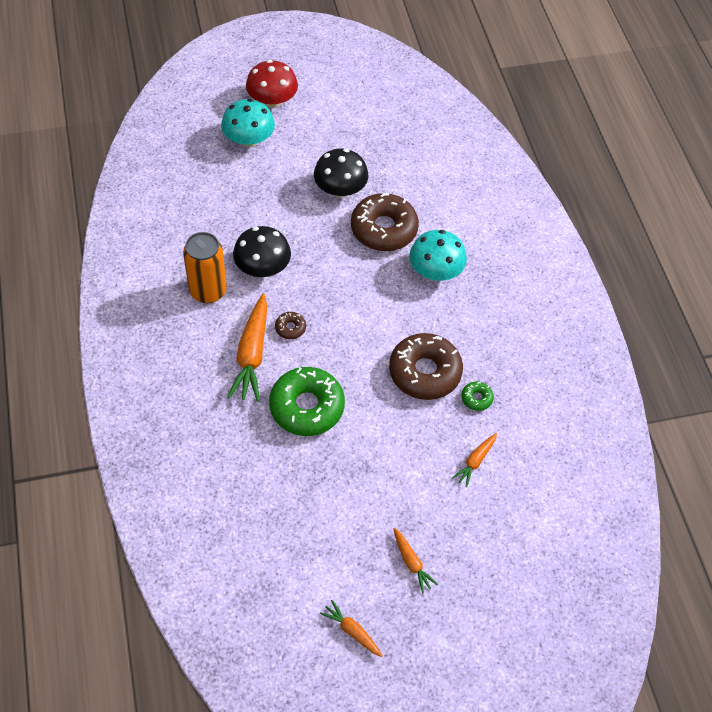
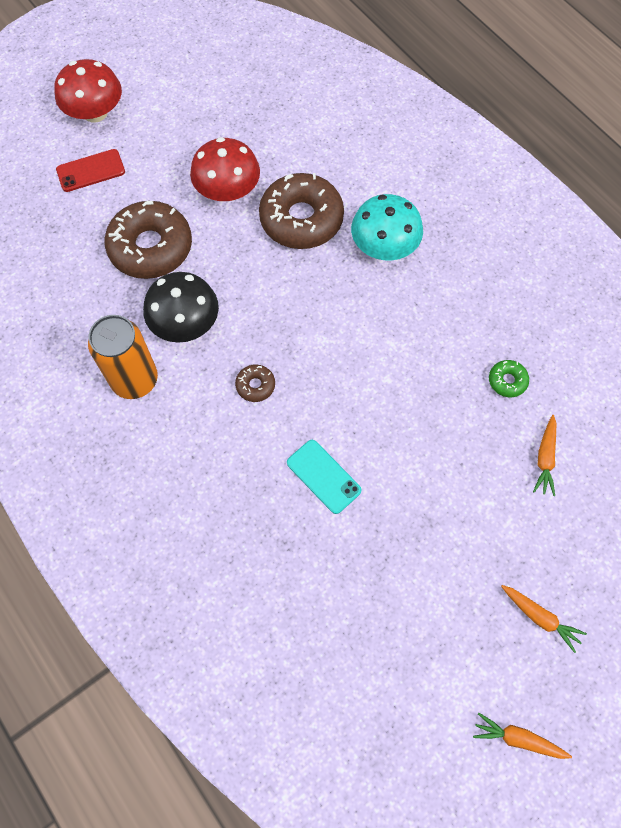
camera: 20 degrees left, 10 degrees up
(248, 139) = (91, 171): turquoise mushroom -> red phone
(252, 355) = (227, 438): orange carrot -> none
(307, 407) = (323, 476): green donut -> turquoise phone
(340, 189) = (228, 190): black mushroom -> red mushroom
(424, 372) = (434, 374): brown donut -> brown donut (151, 247)

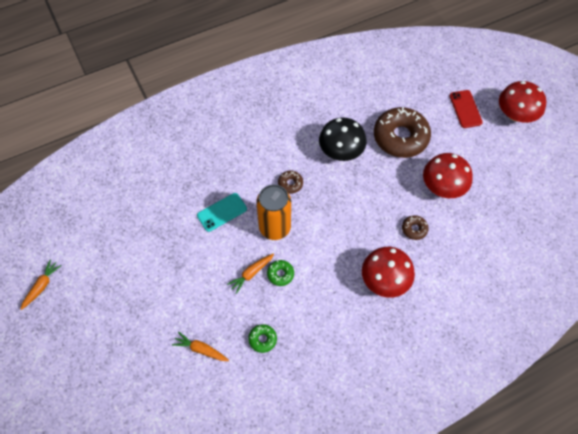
camera: 100 degrees right, 5 degrees down
(134, 380) = (306, 121): orange can -> orange can (275, 227)
(301, 219) = (414, 229): brown donut -> brown donut, size x0.43
(384, 246) = (385, 280): turquoise mushroom -> red mushroom
(407, 374) = (280, 274): none -> green donut
(540, 617) = (101, 317): orange carrot -> orange carrot (251, 274)

